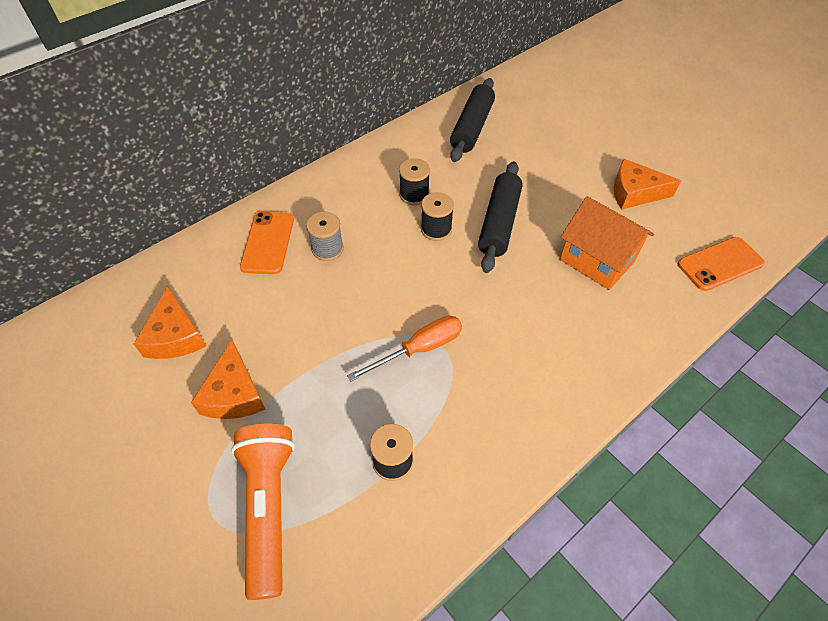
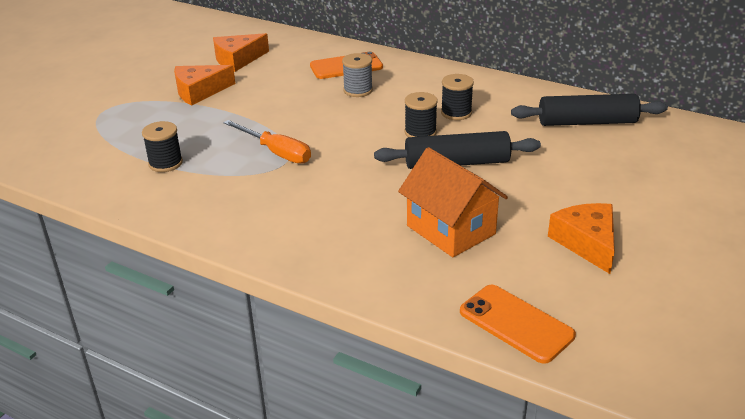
camera: 70 degrees right, 20 degrees down
(269, 508) = (115, 126): orange flashlight -> none
(597, 260) = (450, 230): orange house -> orange house turned 60 degrees counterclockwise

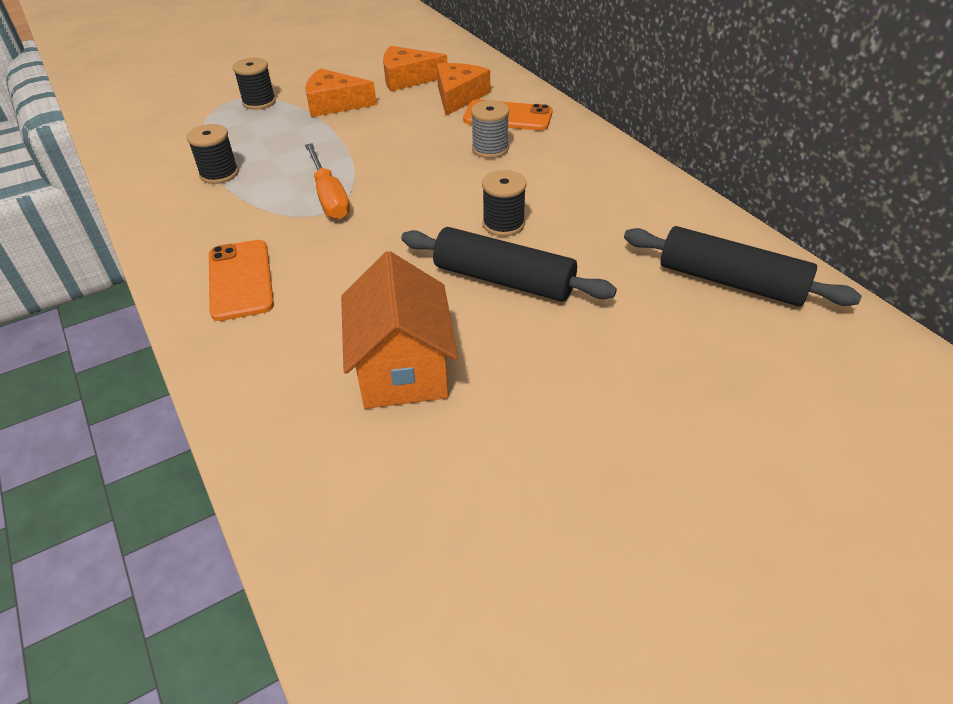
camera: 30 degrees right, 10 degrees up
(456, 113) = (571, 212): black spool -> black spool (259, 102)
(516, 324) = (336, 544): orange phone -> orange phone (240, 280)
(586, 243) = (549, 465): orange cheese -> orange cheese (458, 96)

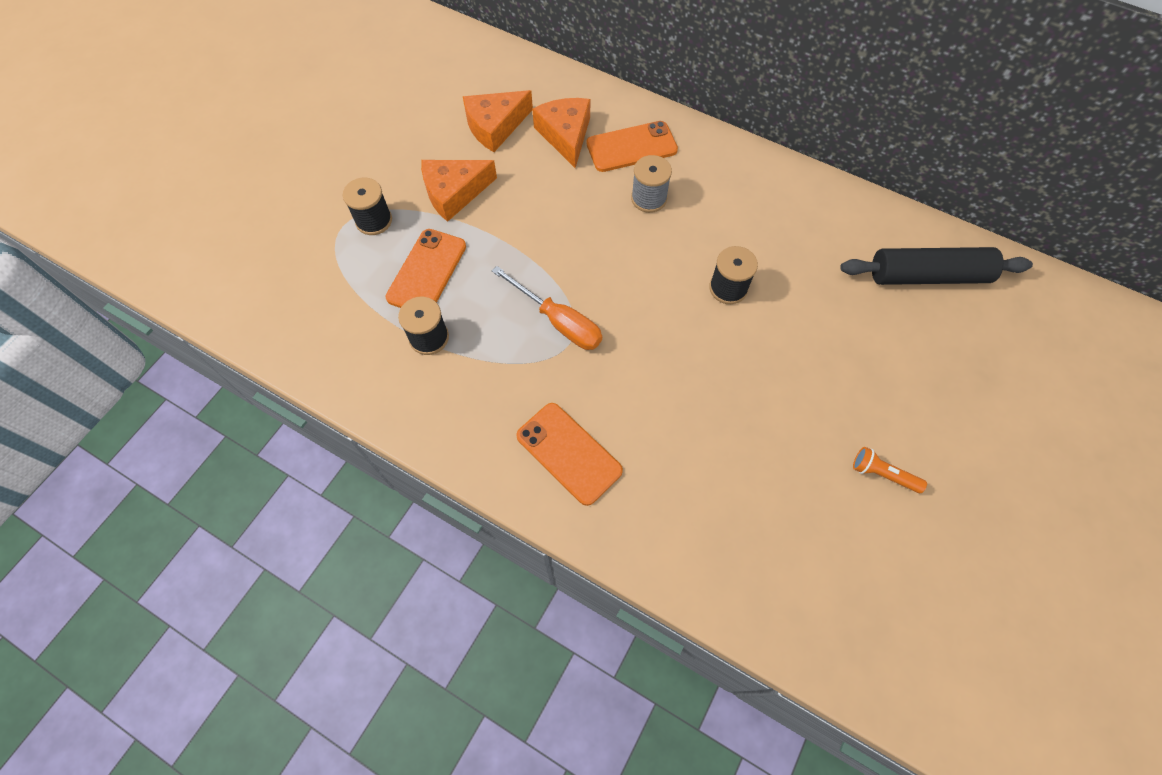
camera: 30 degrees left, 20 degrees up
(262, 138) = (427, 272): none -> orange phone
(402, 369) = (769, 476): orange house -> none
(503, 280) = (773, 350): black rolling pin -> none
(527, 417) = (882, 474): none -> orange flashlight

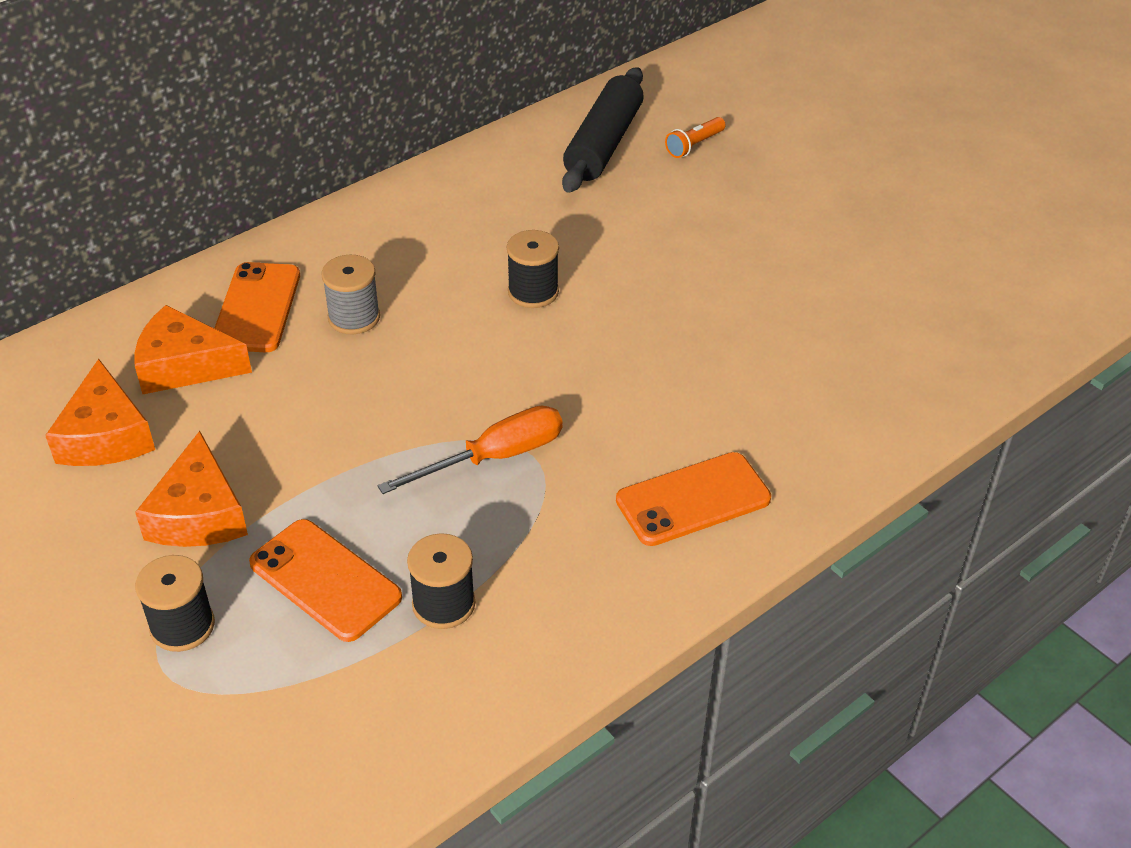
camera: 70 degrees left, 20 degrees down
(882, 474) = (820, 257): orange flashlight -> orange flashlight (694, 145)

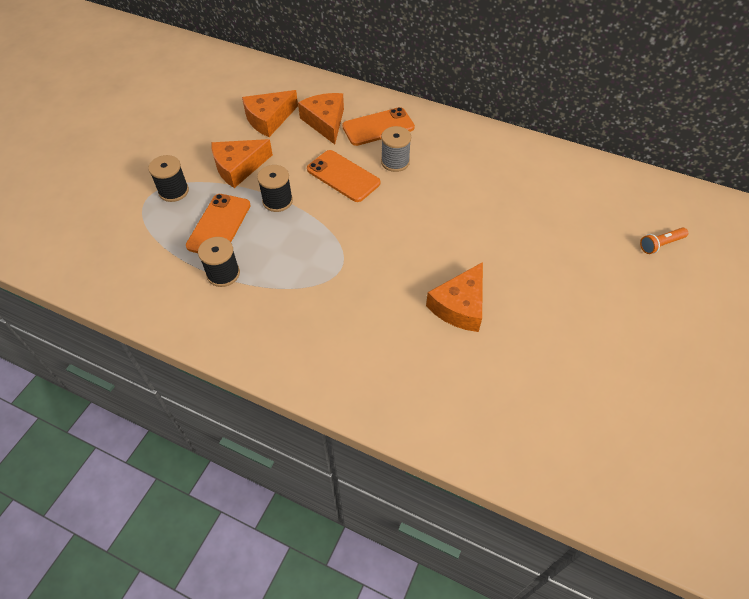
camera: 65 degrees right, 10 degrees up
(494, 457) = (330, 254): orange screwdriver -> none
(533, 292) = (464, 221): black spool -> black spool (277, 201)
(603, 144) = (620, 202): black rolling pin -> none
(681, 355) = (460, 306): none -> orange cheese
(693, 500) = (346, 353): orange phone -> orange phone (343, 176)
(694, 145) = (660, 244): orange flashlight -> orange flashlight turned 45 degrees counterclockwise

